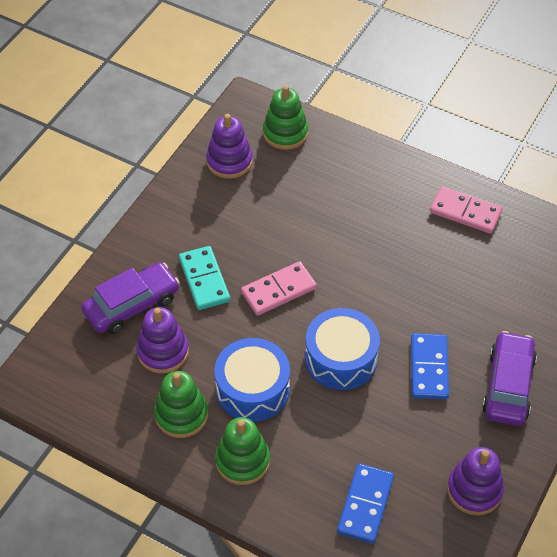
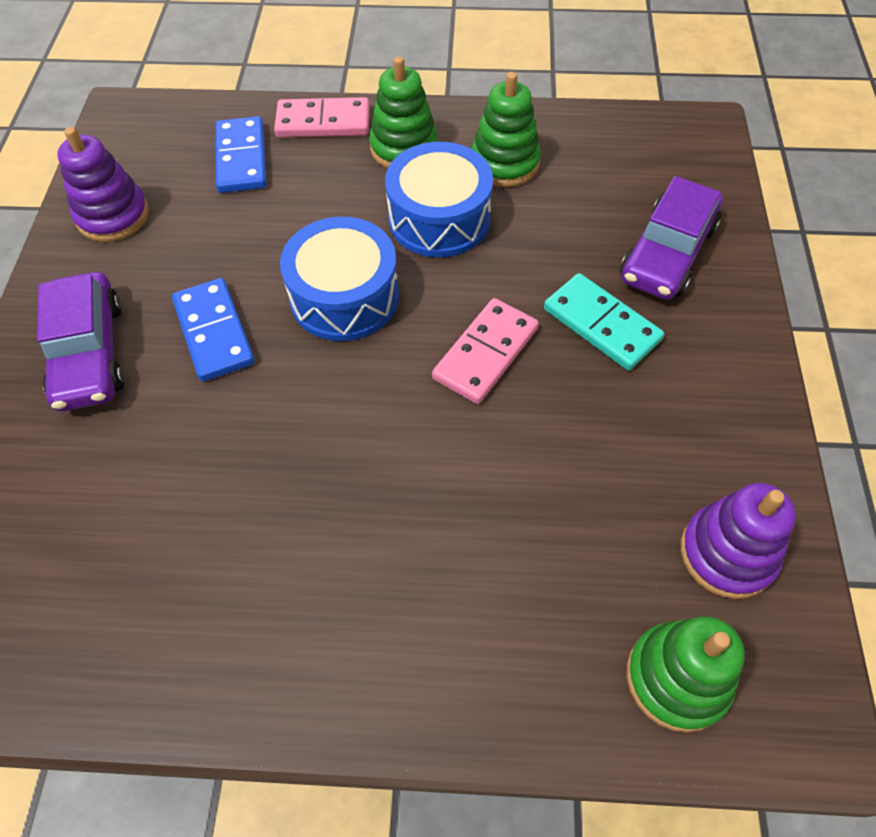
camera: 155 degrees right, 5 degrees up
(163, 352) = (580, 216): purple stacking toy -> none
(465, 212) = (233, 645): pink domino -> pink domino (323, 122)

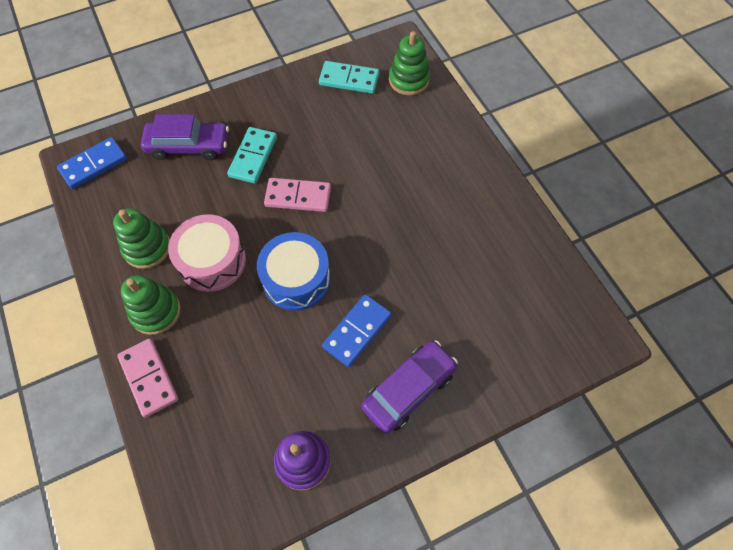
camera: 120 degrees left, 5 degrees up
(241, 158) = (209, 411): blue domino -> blue domino (94, 165)
(439, 219) = (212, 261): blue drum -> pink drum
(727, 553) = (349, 79): purple stacking toy -> turquoise domino

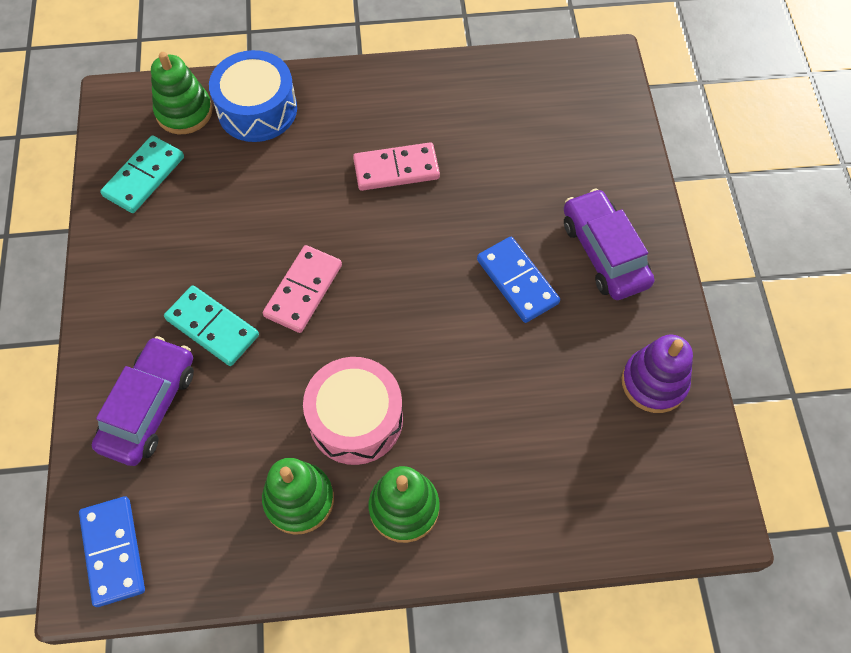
camera: 70 degrees left, 0 degrees up
(149, 378) = (497, 535): pink domino -> pink domino (396, 169)
(296, 279) = (423, 326): blue drum -> blue drum (257, 109)

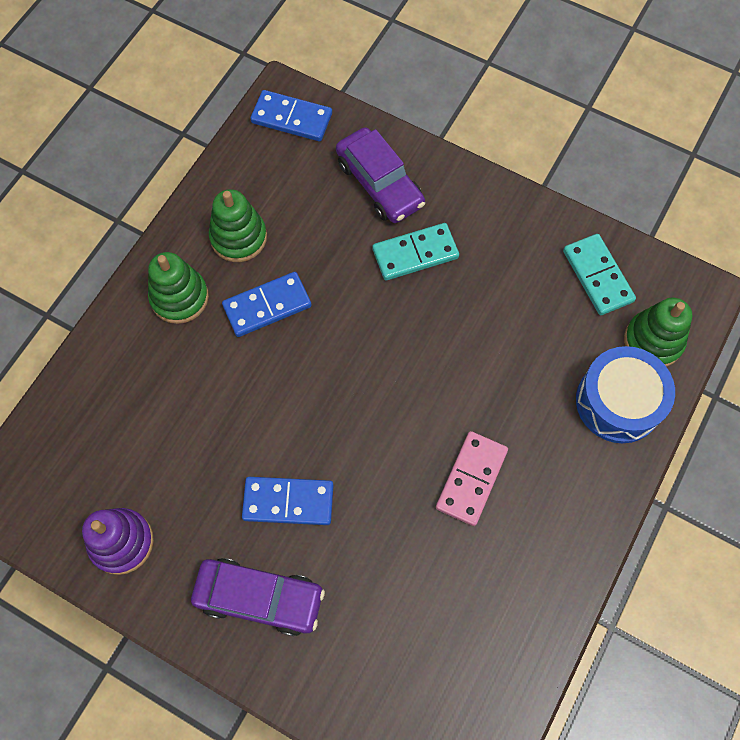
camera: 125 degrees right, 5 degrees up
(303, 291) = (401, 333): pink domino -> none
(356, 419) = (267, 306): pink drum -> blue domino

